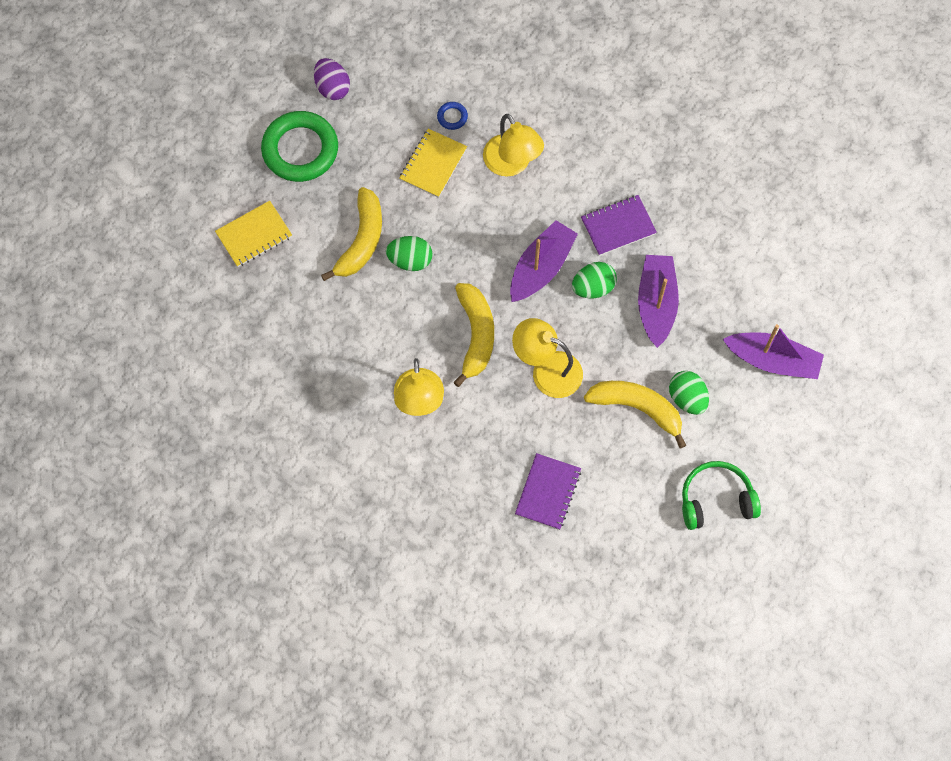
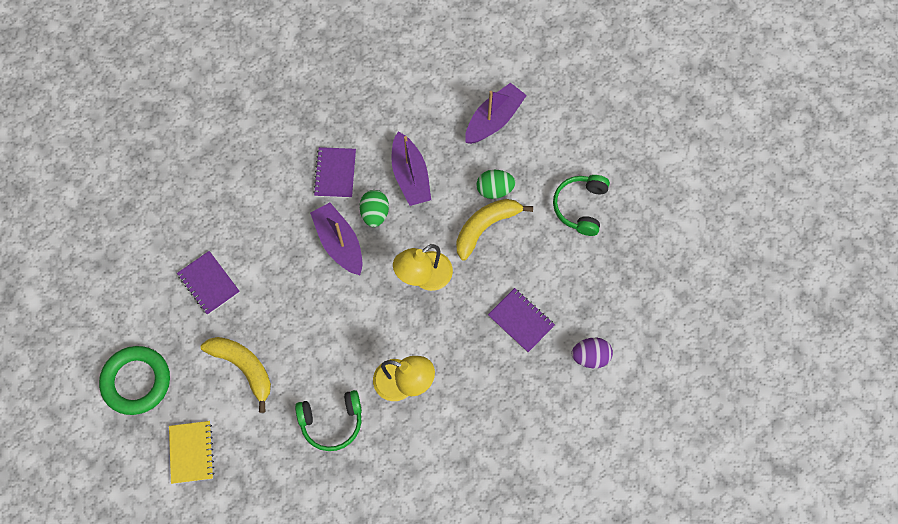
camera: 65 degrees left, 0 degrees up
(332, 87) = (96, 331): purple egg -> purple egg (590, 356)
(345, 351) = (331, 422): none -> green headphones
(410, 260) = (281, 337): green egg -> none
(433, 164) = (208, 283): yellow notebook -> purple notebook
(452, 117) = (176, 251): blue ring -> none
(476, 335) = (369, 316): yellow banana -> none
(512, 164) = (242, 225): yellow lamp -> none
(656, 303) = (410, 176): purple boat -> purple boat turned 135 degrees counterclockwise

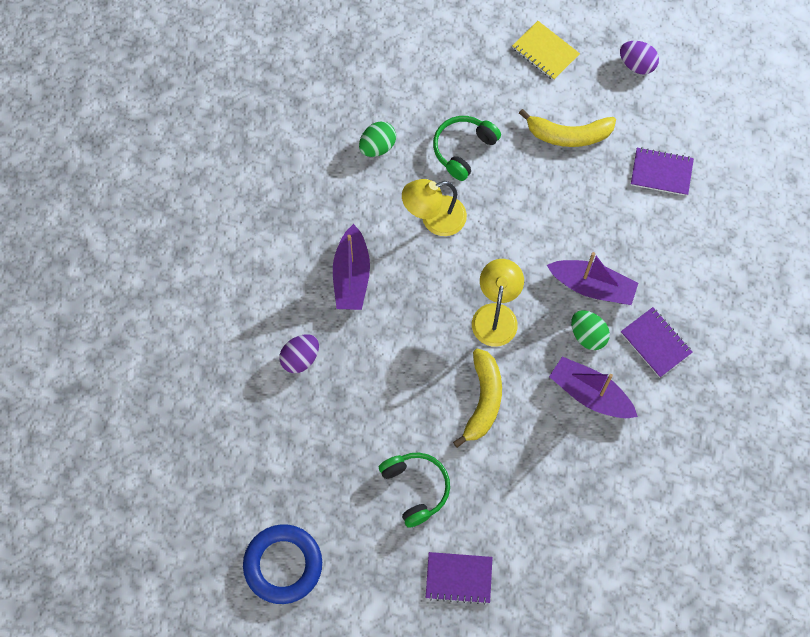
camera: 140 degrees right, 0 degrees up
(136, 381) = (636, 65): green ring -> purple egg
(494, 119) = (567, 511): purple boat -> purple boat (351, 276)
(494, 190) = (505, 442): green egg -> green egg (377, 146)
(521, 320) = (383, 343): purple notebook -> purple notebook (458, 578)
(709, 227) = (283, 565): none -> blue ring

